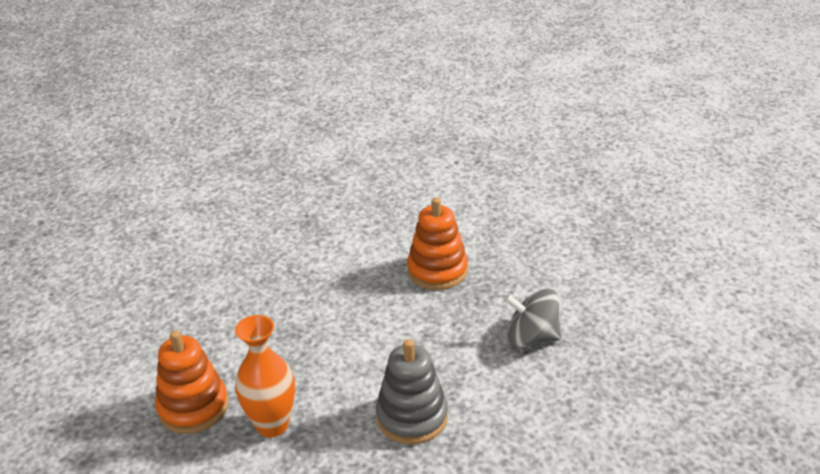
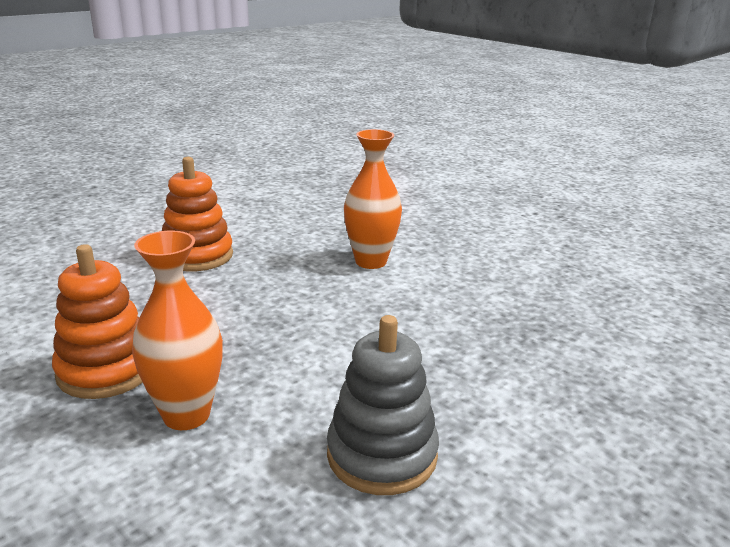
camera: 15 degrees right, 10 degrees down
(340, 253) = (371, 261): none -> orange vase
(437, 271) = (481, 298): orange stacking toy -> orange stacking toy (197, 256)
(532, 338) = (592, 396): grey spinning top -> none

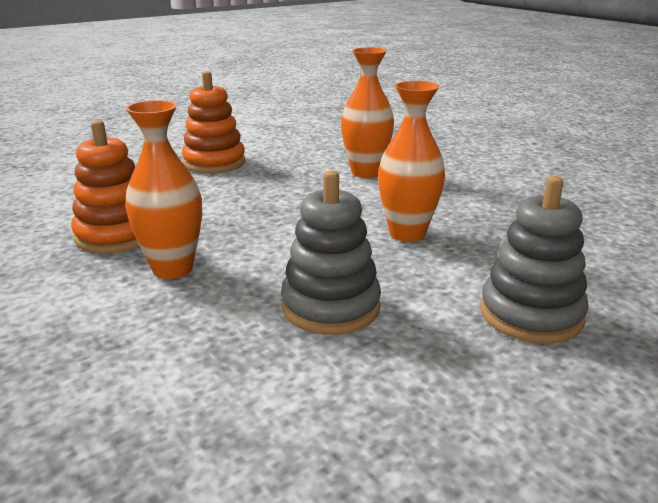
camera: 10 degrees right, 0 degrees up
(437, 344) = (407, 234): none -> orange vase
(594, 445) = (531, 315): none -> grey stacking toy

